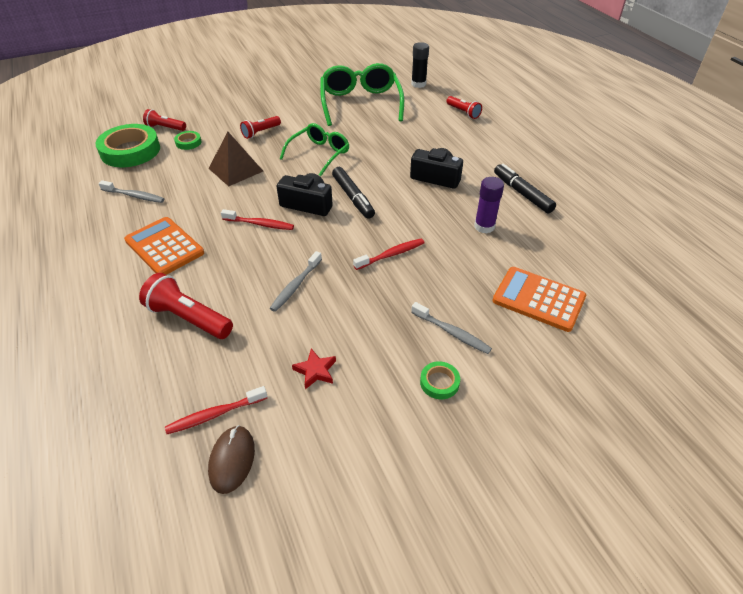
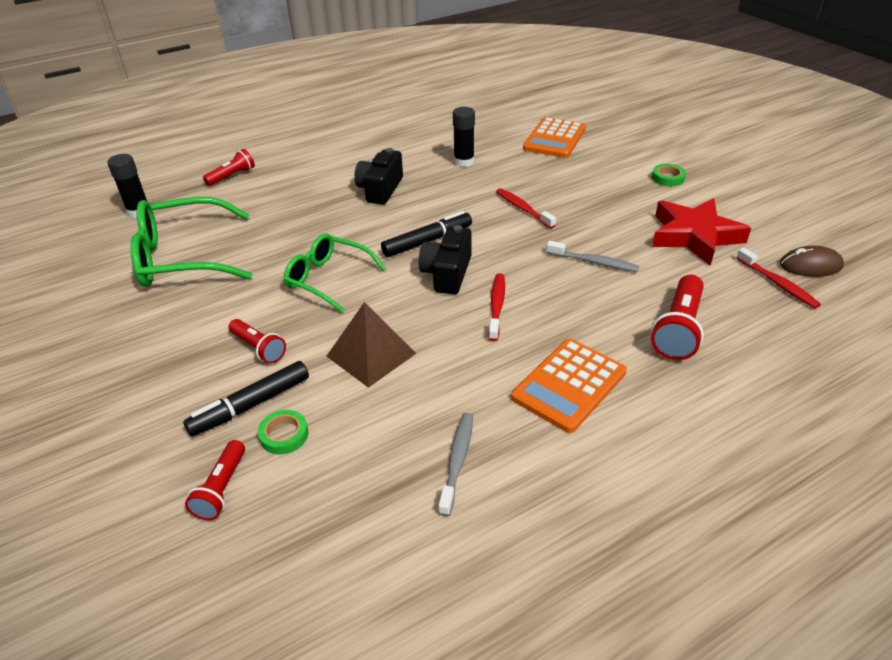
camera: 95 degrees left, 5 degrees down
(130, 151) = (309, 520): green tape -> none
(315, 371) = (694, 236): red star -> red star, size x2.27
(452, 332) = (612, 174): grey toothbrush -> none
(484, 226) = (464, 161): purple glue stick -> black glue stick
(522, 193) = (405, 143): black marker -> black marker (250, 405)

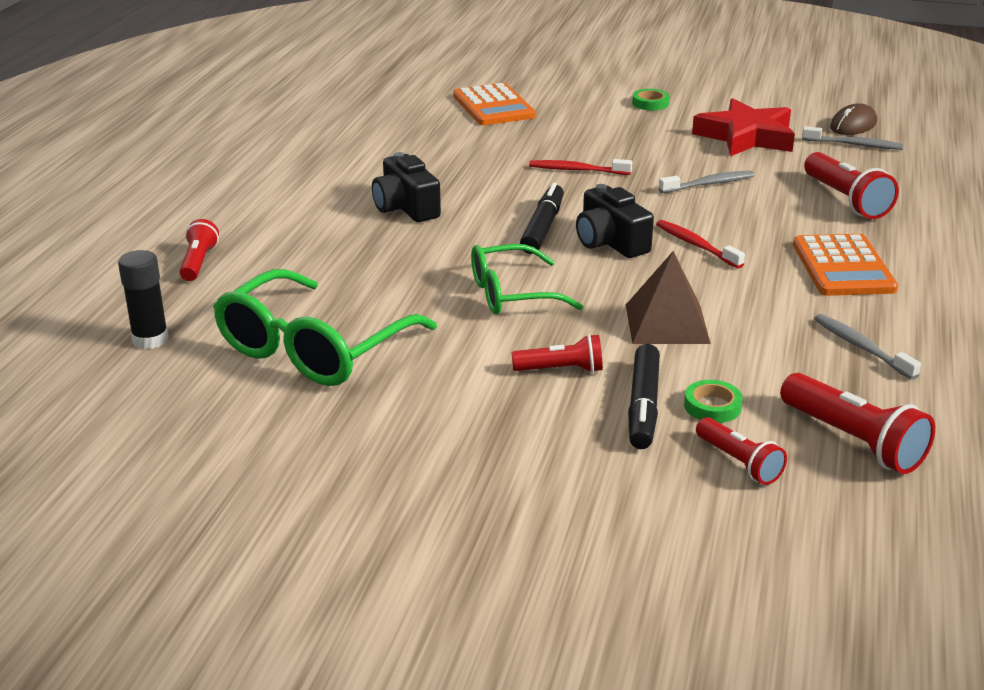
camera: 45 degrees left, 10 degrees down
(311, 532) = (854, 441): none -> red flashlight
(464, 161) = (443, 154): black glue stick -> none
(778, 284) = (854, 145): red toothbrush -> grey toothbrush

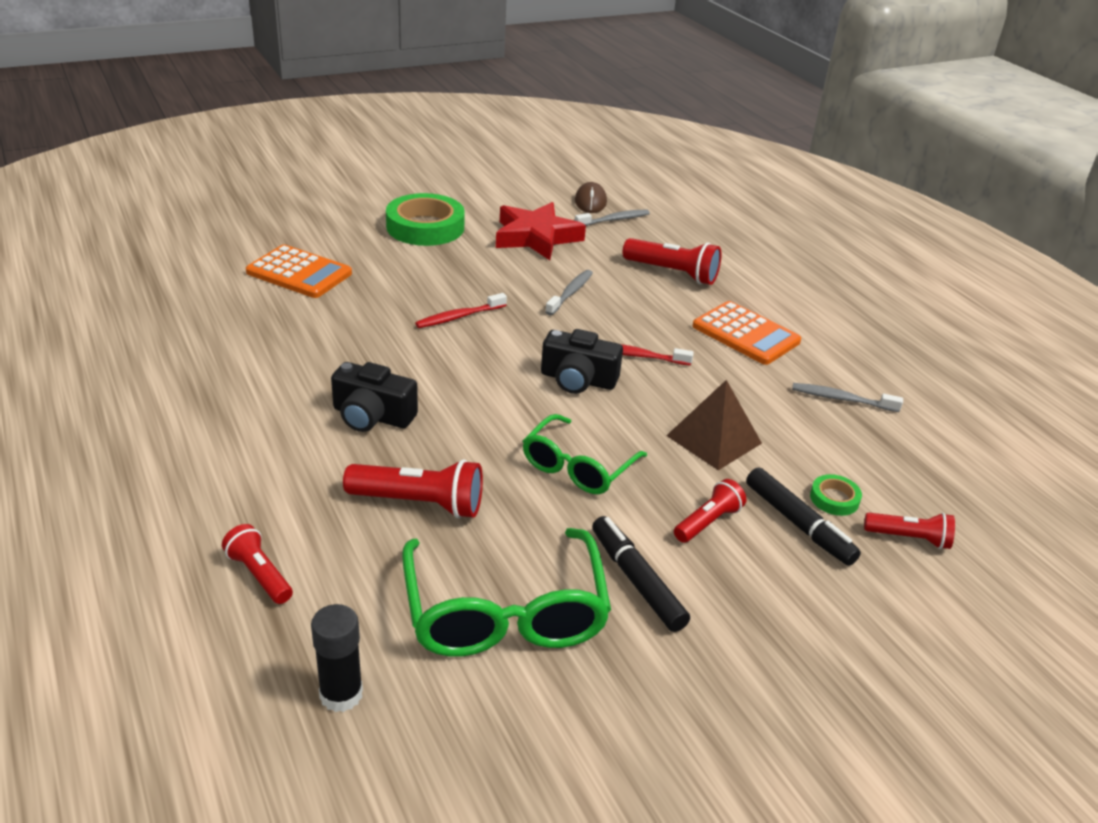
camera: 45 degrees left, 5 degrees up
(543, 227) = (511, 387): black marker -> black marker (637, 580)
(650, 103) = (425, 227): green tape -> green tape, size x2.24
(854, 441) = (936, 481): red flashlight -> red flashlight (420, 503)

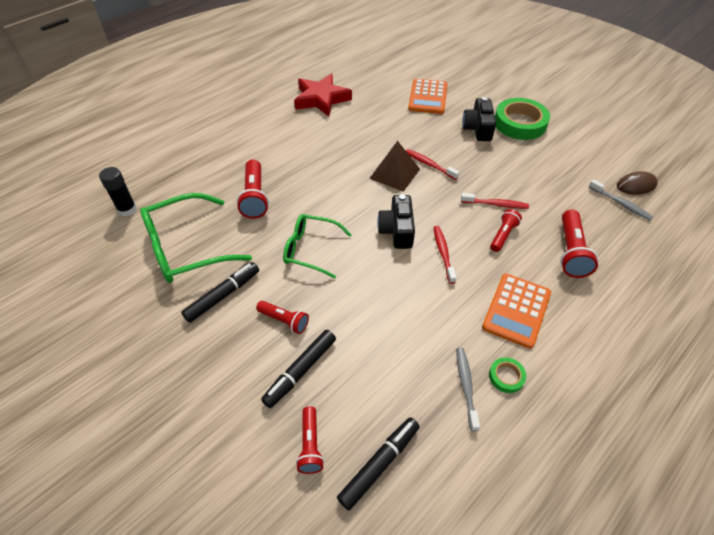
camera: 75 degrees right, 15 degrees up
(259, 574) = (191, 164): red flashlight -> red flashlight (503, 235)
(372, 416) = (316, 161): black camera -> black camera (478, 129)
(536, 237) = (554, 172): red star -> red star (321, 99)
(570, 293) = (496, 204): grey toothbrush -> red toothbrush
(714, 439) = (370, 311): brown pyramid -> brown pyramid (395, 173)
(834, 499) = (336, 391): green tape -> green tape (506, 376)
(936, 488) = (379, 464): none -> black marker

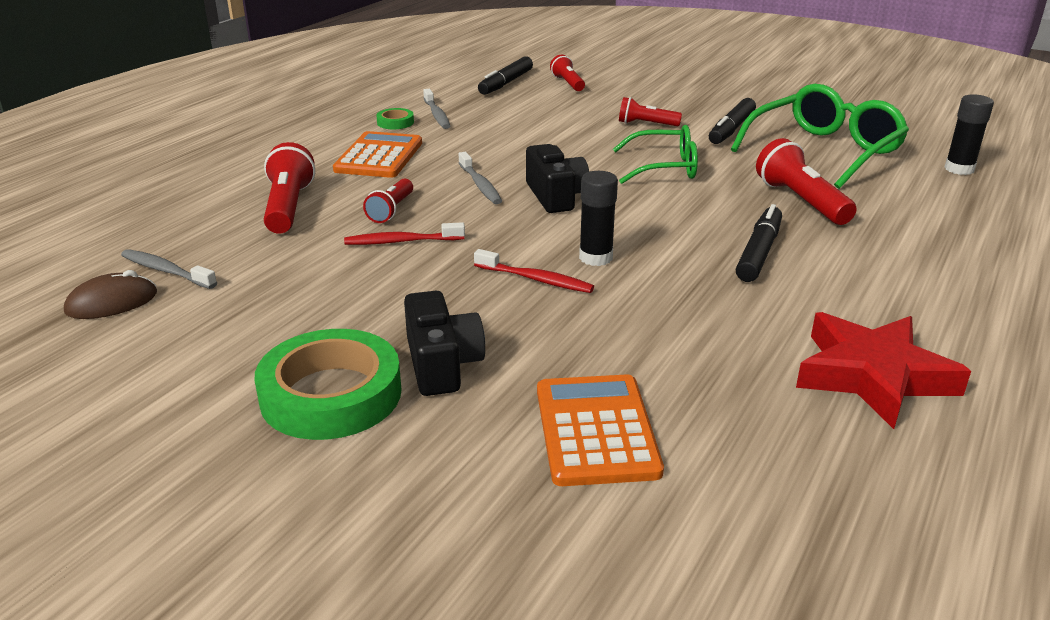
camera: 165 degrees right, 20 degrees down
(300, 371) = (604, 105): black marker -> black marker (759, 252)
(395, 173) = (595, 258): brown pyramid -> black glue stick
(443, 253) = (480, 185): red toothbrush -> grey toothbrush

